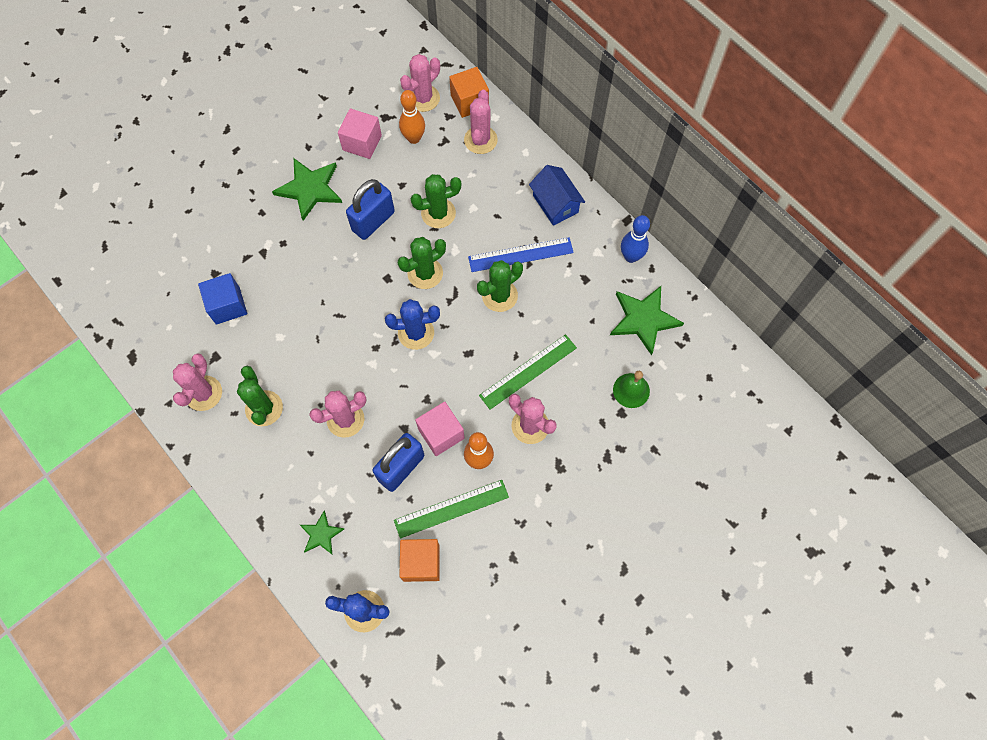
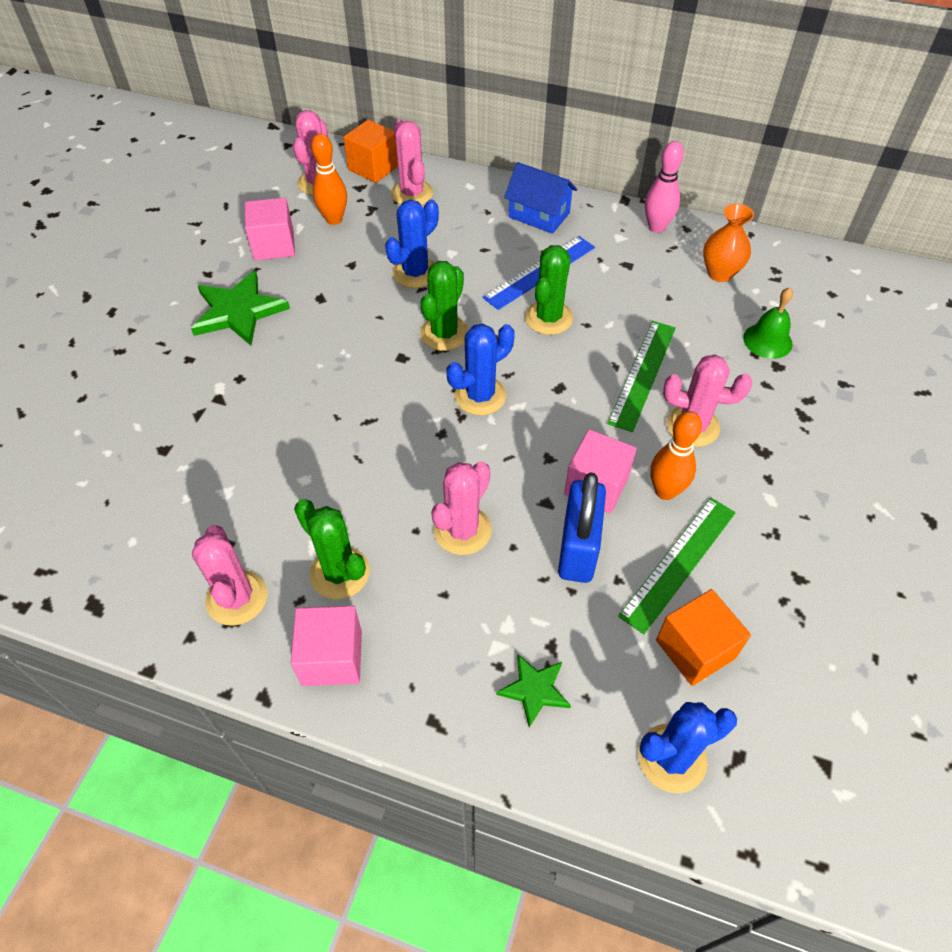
camera: 30 degrees left, 15 degrees down
(227, 305) = (206, 477): blue cube -> none
(231, 456) = (332, 657): none -> pink cube
(373, 221) = (342, 310): blue padlock -> none
(438, 213) = (415, 273): green cactus -> blue cactus
(631, 256) = (656, 227): blue bowling pin -> pink bowling pin
(643, 319) = (719, 273): green star -> orange vase

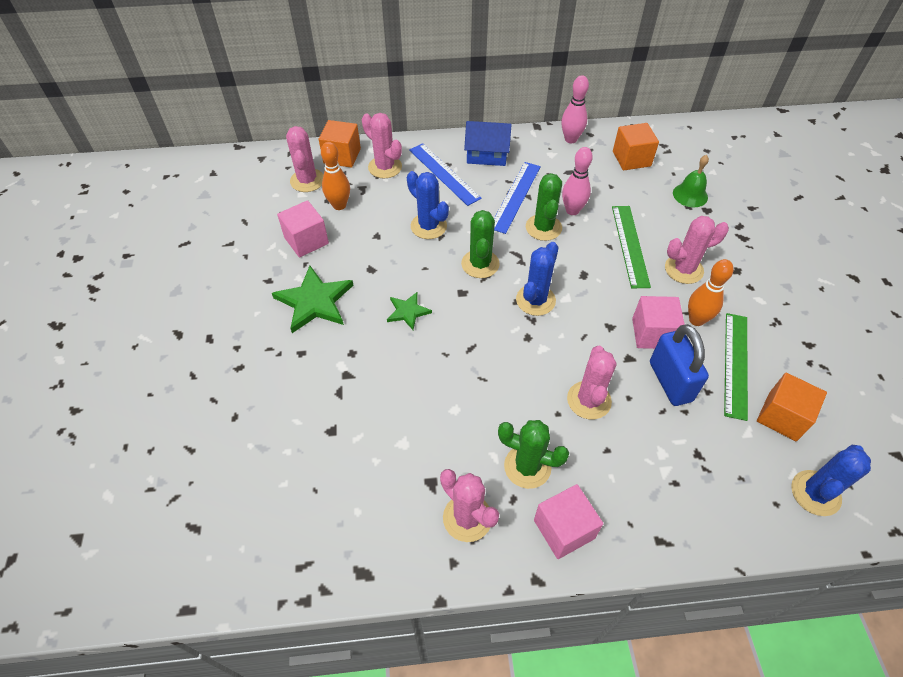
camera: 25 degrees left, 0 degrees up
(415, 273) = (428, 226): blue cactus -> blue cactus turned 60 degrees counterclockwise
(474, 221) = (444, 174): none -> blue ruler
(534, 689) = (707, 488): green star -> green star (408, 311)
(598, 310) = (572, 210): none -> pink bowling pin
(719, 273) = (631, 159): orange vase -> orange cube

